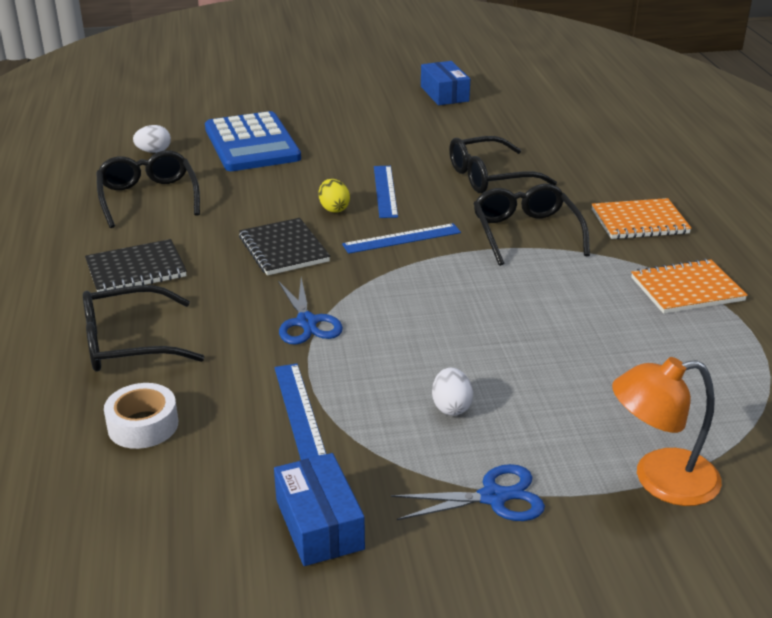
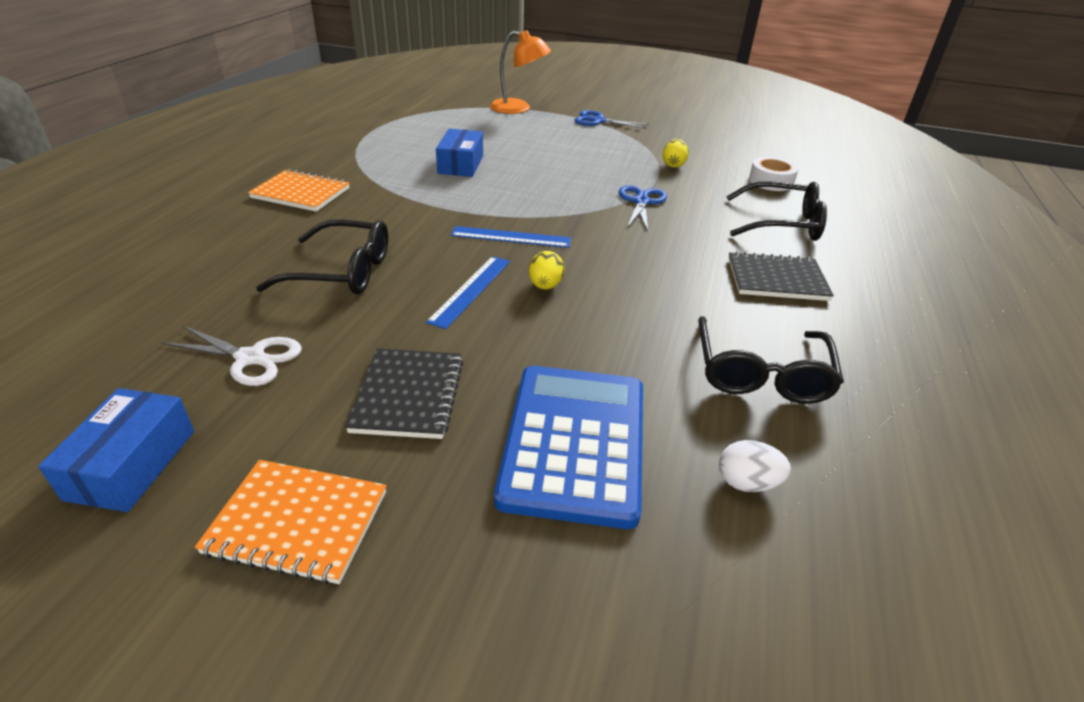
camera: 155 degrees left, 5 degrees up
(283, 249) = (626, 258): black notebook -> black notebook (408, 395)
(299, 410) = (673, 165): blue ruler -> yellow egg
(319, 524) = (685, 132): blue box -> blue box (460, 164)
(451, 407) = (585, 146): white egg -> none
(462, 129) = (250, 358): none -> white scissors
(526, 233) = (403, 211): black glasses -> none
(686, 289) = (364, 152): orange notebook -> orange notebook (297, 523)

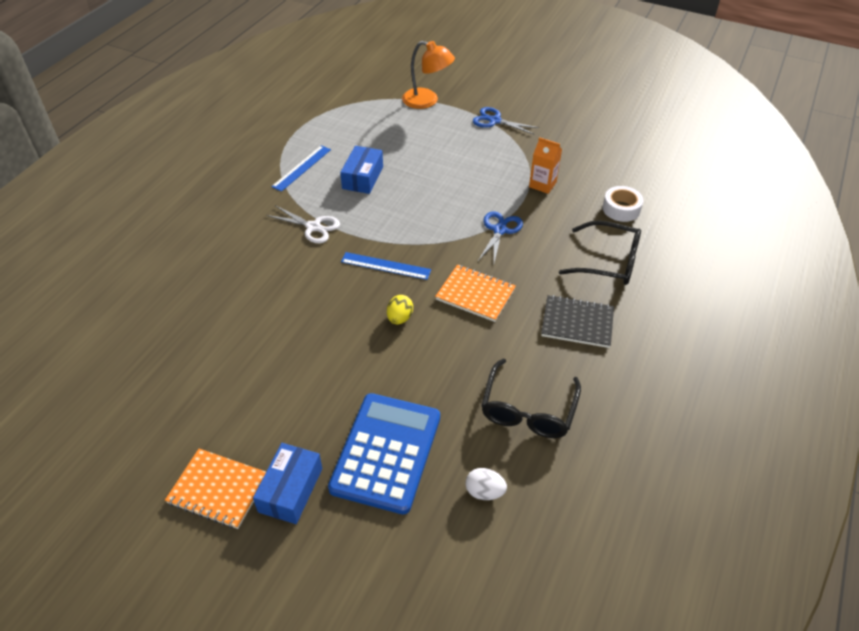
camera: 10 degrees right, 10 degrees up
(132, 464) = (129, 442): blue box -> blue box (290, 490)
(250, 358) = (195, 369): white scissors -> white scissors (313, 227)
(301, 193) = (235, 208): orange notebook -> orange notebook (475, 294)
(341, 271) = (258, 295): black glasses -> none
(408, 395) = (290, 407): black notebook -> none
(471, 290) = (346, 319): blue ruler -> blue ruler (302, 168)
(673, 165) = (542, 184): yellow egg -> orange carton

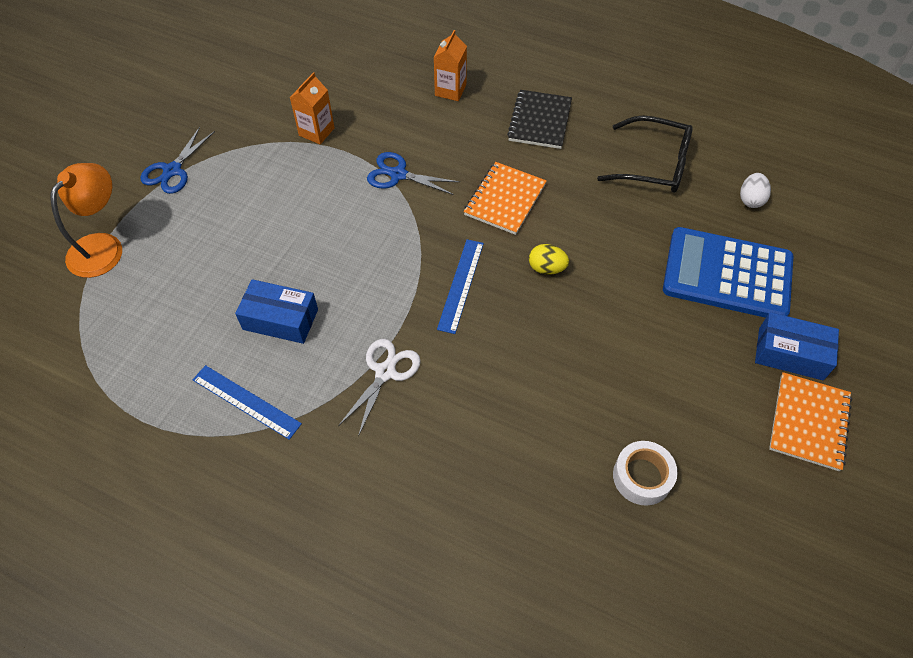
camera: 90 degrees left, 10 degrees up
(607, 261) = (450, 90): black glasses -> orange carton
(621, 209) = (366, 71): white tape -> white tape (642, 477)

